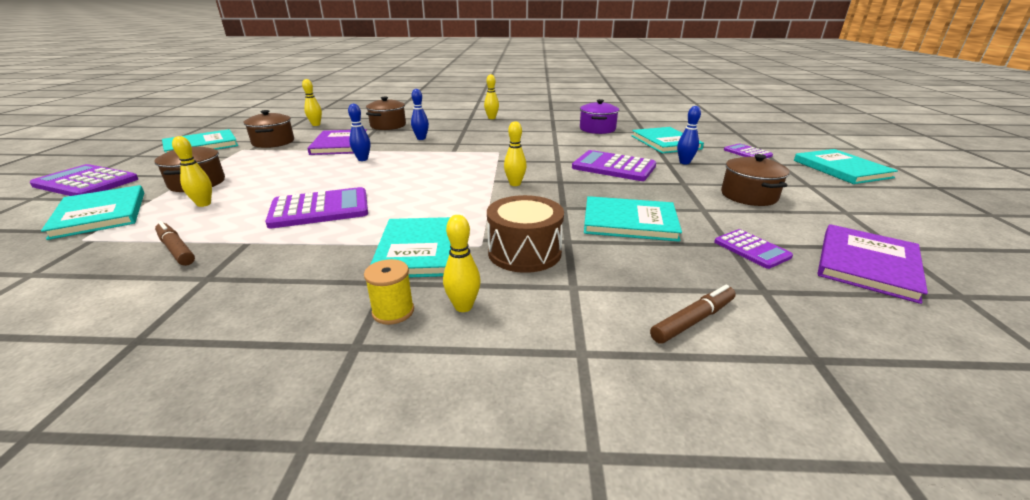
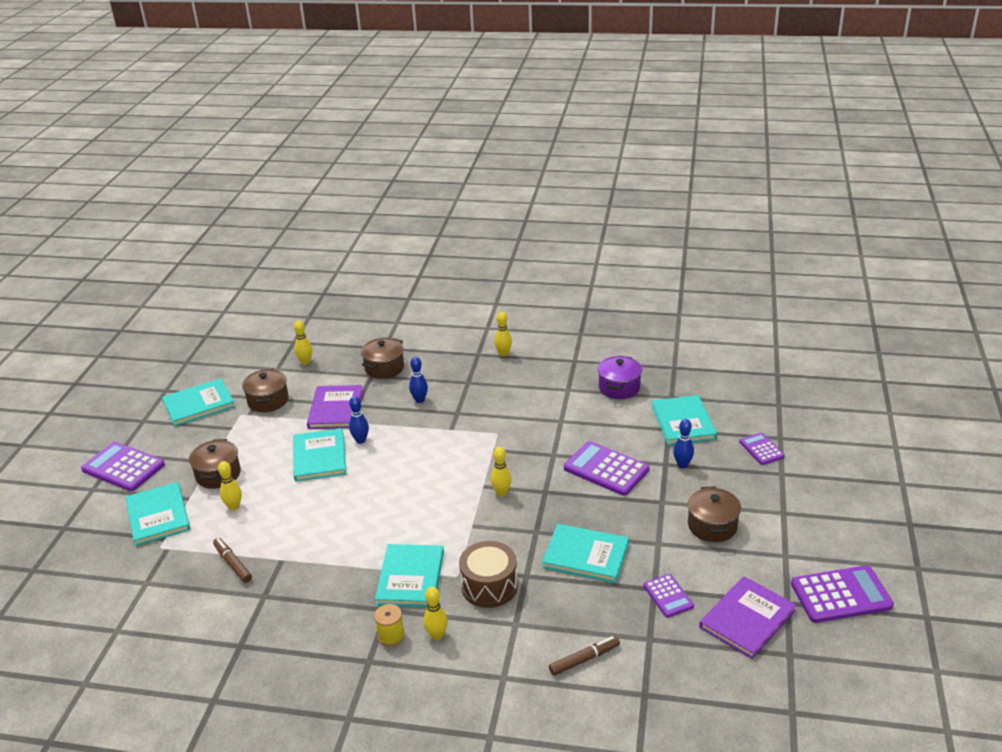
camera: 10 degrees right, 5 degrees up
(320, 209) = (330, 520): purple calculator -> purple calculator (841, 595)
(841, 169) = (839, 486): turquoise book -> turquoise book (319, 457)

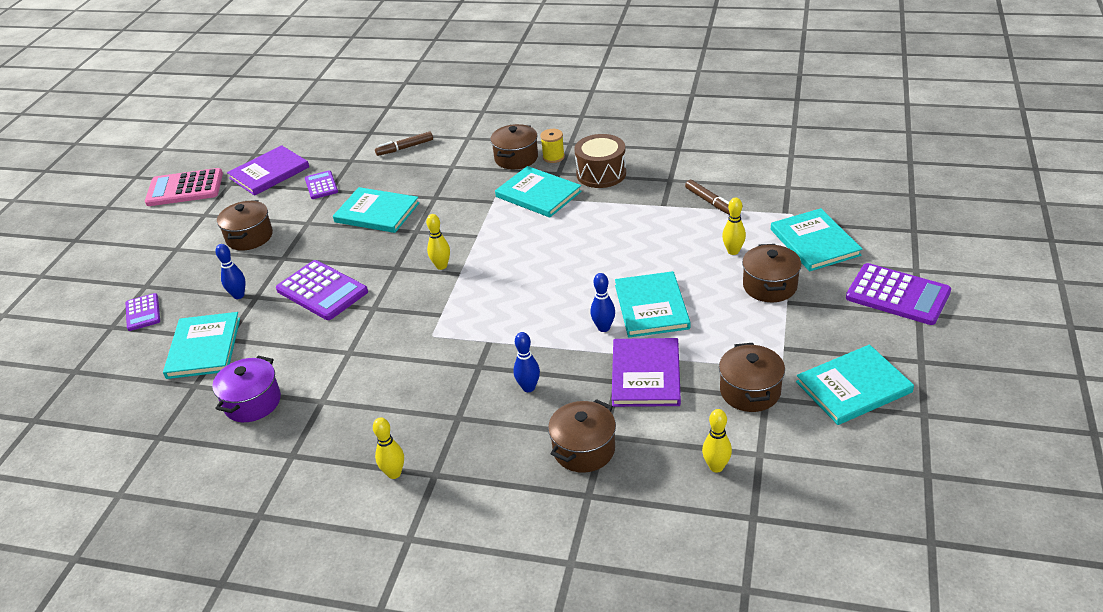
camera: 175 degrees left, 5 degrees up
(410, 577) = (538, 194): turquoise book -> turquoise book turned 60 degrees counterclockwise
(437, 635) = (516, 158): yellow bowling pin -> brown pot
(489, 586) = (468, 189): brown drum -> brown drum (601, 174)
(841, 595) = (185, 188): purple calculator -> pink calculator

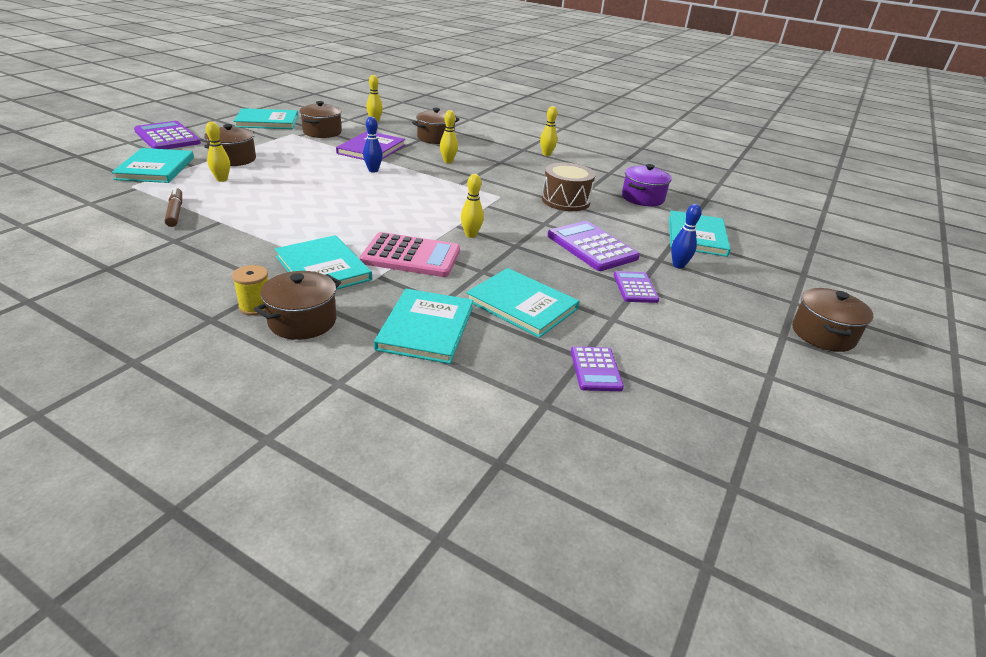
camera: 170 degrees left, 5 degrees down
(143, 312) = (777, 277): purple calculator -> purple calculator (635, 288)
(185, 188) = (836, 441): pink calculator -> pink calculator (411, 256)
(249, 237) = (687, 322): brown pot -> brown pot (823, 334)
(269, 173) = (688, 425): purple book -> none
(405, 148) = (448, 398): brown marker -> none
(528, 387) = (448, 161): blue bowling pin -> yellow bowling pin
(601, 174) = (230, 268): brown drum -> brown drum (565, 200)
(651, 307) = (327, 170): turquoise book -> turquoise book (426, 328)

